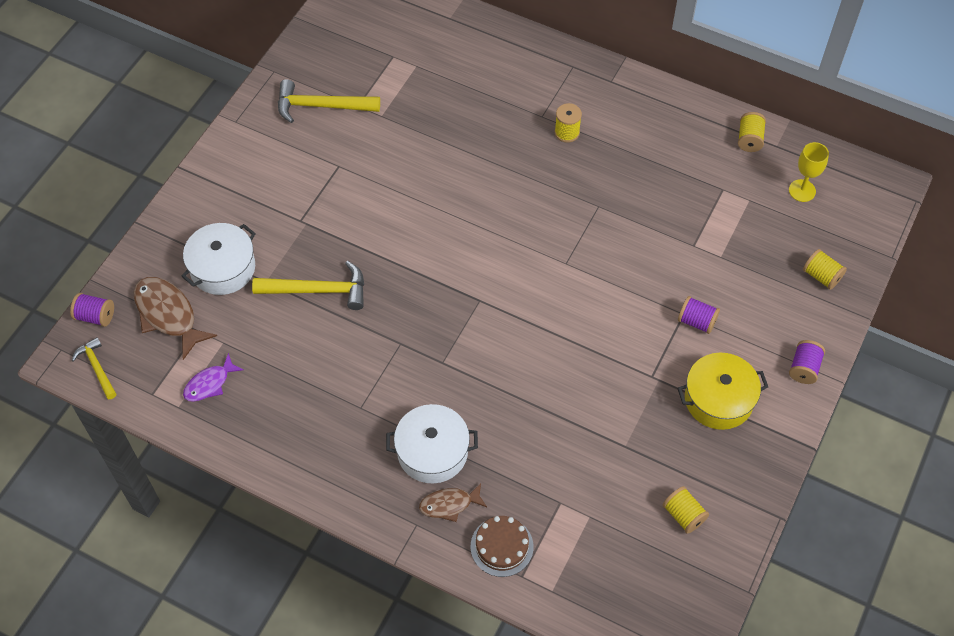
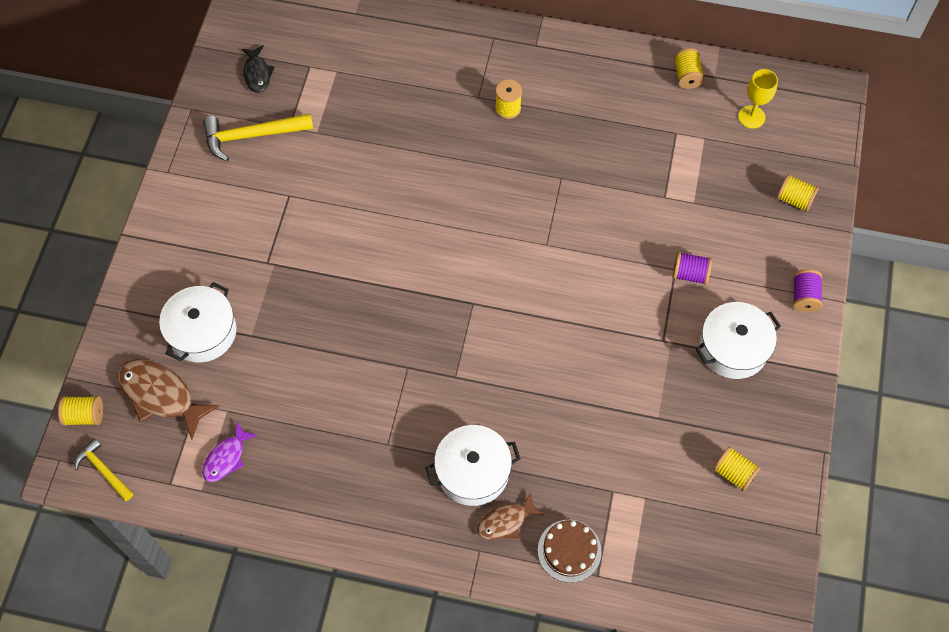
camera: 15 degrees left, 5 degrees up
(95, 316) = (84, 415): purple spool -> yellow spool
(318, 291) = (308, 332): yellow hammer -> none
(343, 53) = (257, 73): none -> black fish
(718, 399) = (733, 348): yellow pot -> white pot

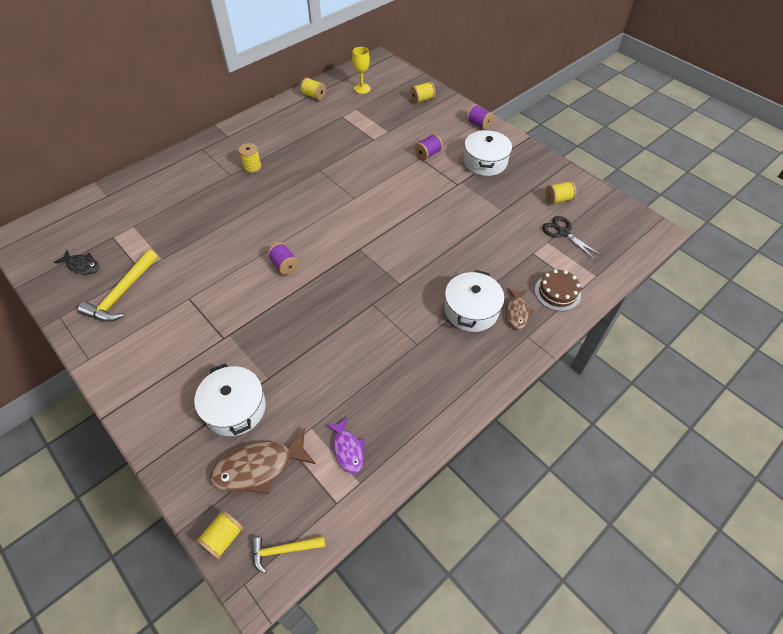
camera: 55 degrees left, 10 degrees down
(394, 248) = (284, 265): none -> purple spool
(676, 508) = (563, 232): none -> black scissors

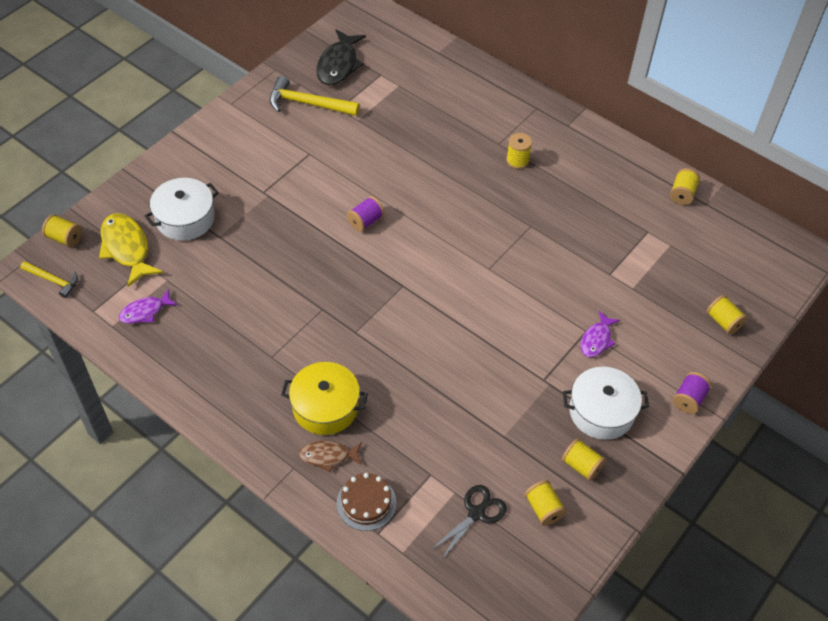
camera: 80 degrees right, 0 degrees up
(82, 265) = (339, 65): black fish -> black fish, size x1.67
(259, 467) = (127, 248): brown fish -> yellow fish
(283, 550) = (53, 280): yellow hammer -> yellow hammer turned 135 degrees clockwise
(362, 88) = (721, 245): yellow goblet -> none
(428, 154) = (597, 340): purple spool -> purple fish
(471, 310) = (325, 407): white pot -> yellow pot
(525, 177) = (581, 465): none -> yellow spool

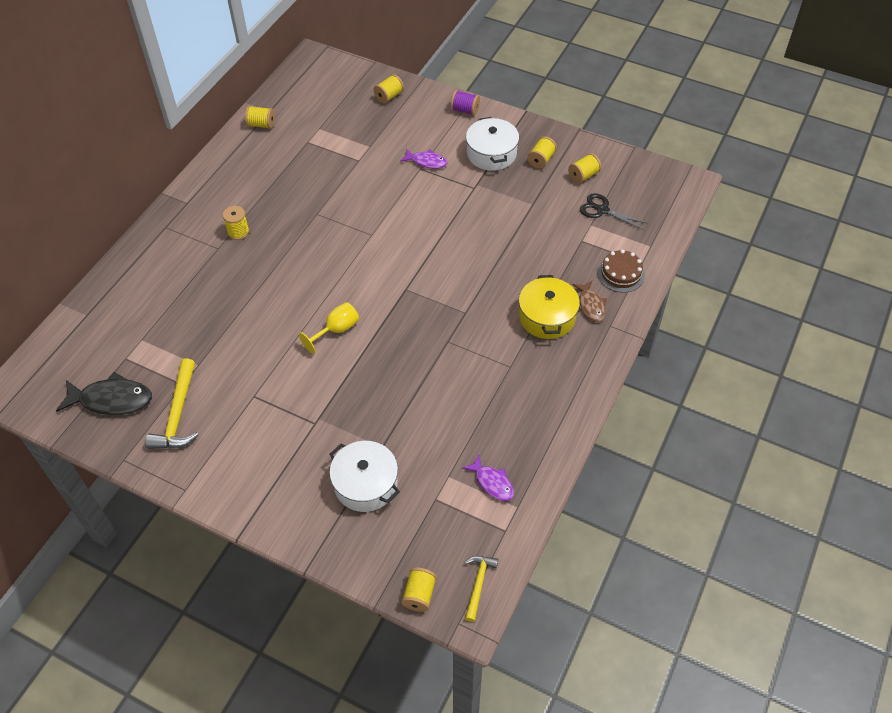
camera: 100 degrees left, 0 degrees up
(127, 248) = (418, 526): yellow fish -> none
(365, 221) = (336, 330): purple spool -> yellow goblet

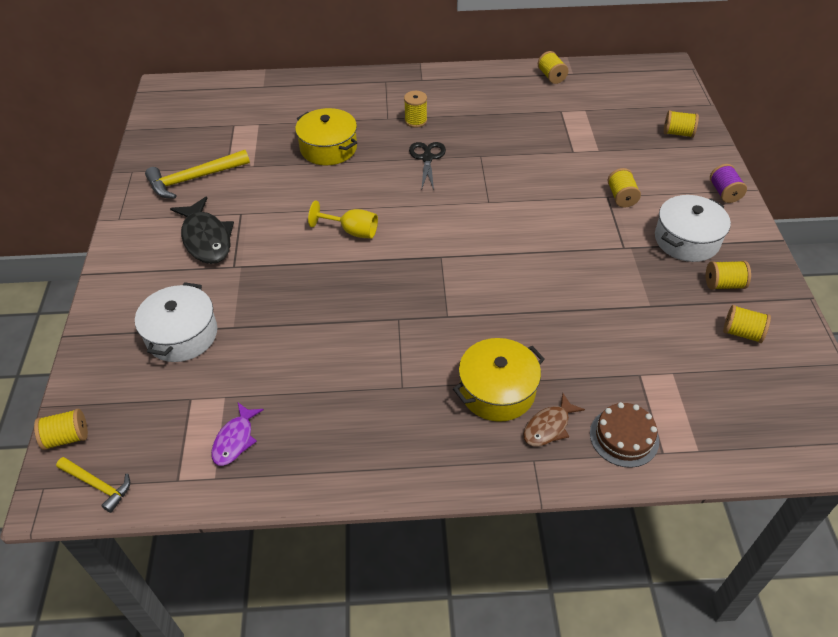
camera: 60 degrees right, 5 degrees down
(112, 399) = (188, 137): black fish -> black fish (206, 238)
(221, 303) = (328, 148): none -> yellow pot
(426, 162) = (621, 197): purple fish -> yellow spool
(478, 584) = (98, 485): yellow hammer -> yellow hammer turned 45 degrees clockwise
(602, 210) = (707, 374): black scissors -> black scissors (427, 158)

